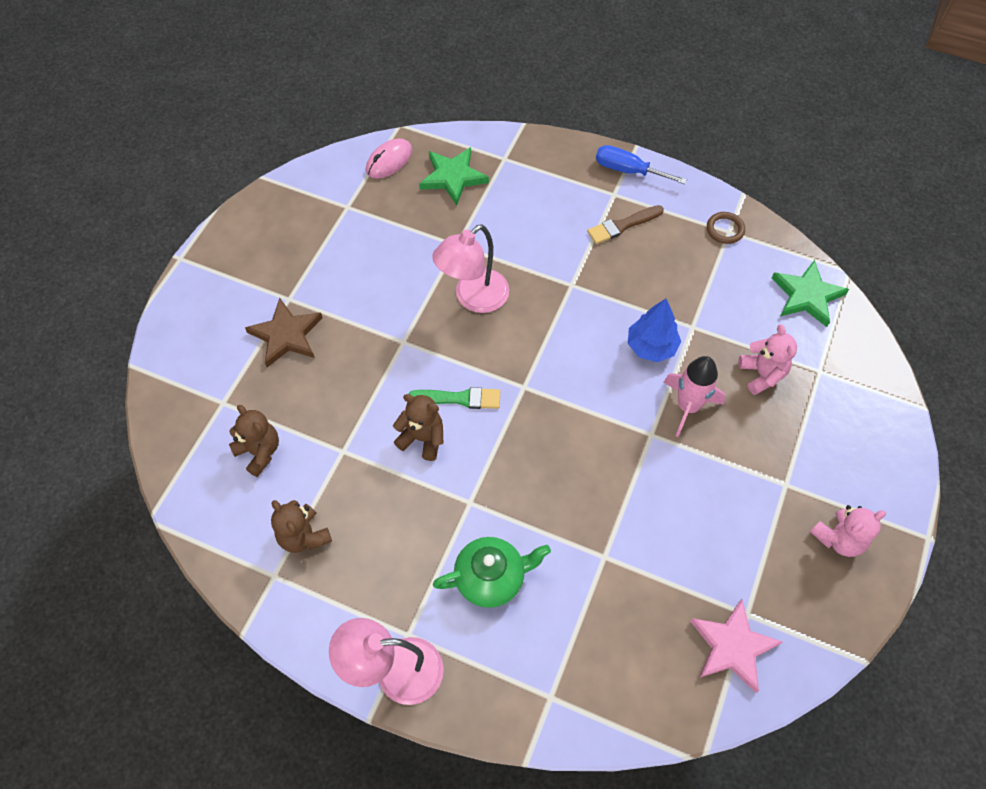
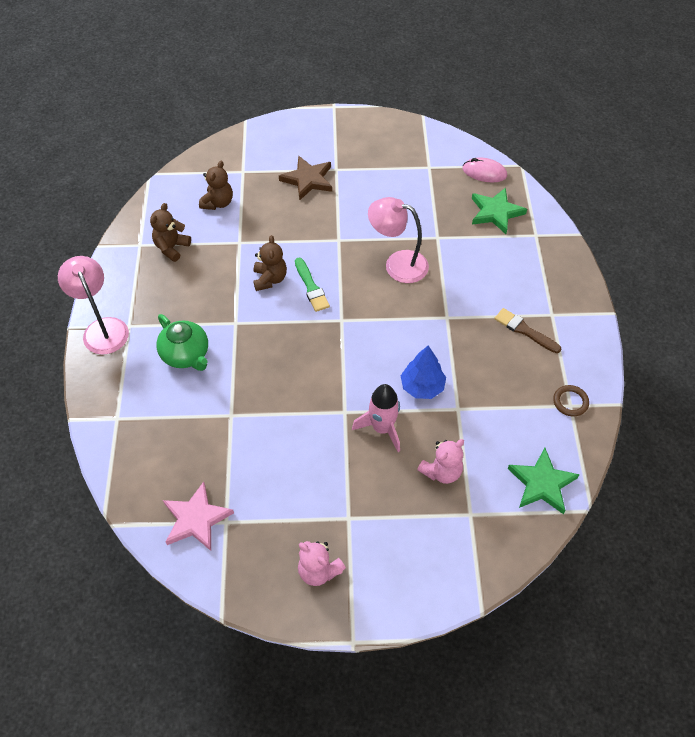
camera: 65 degrees right, 5 degrees down
(628, 170) = (582, 316): blue screwdriver -> none

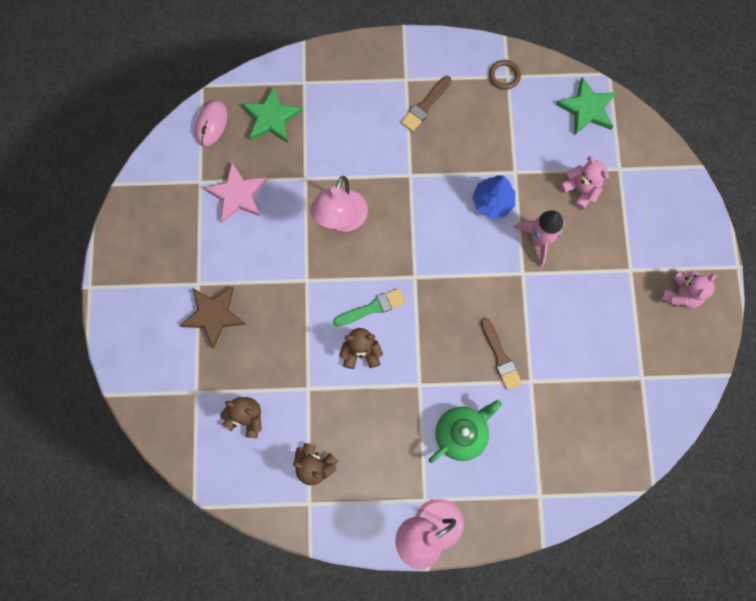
camera: 90 degrees left, 20 degrees up
(196, 519) = (641, 405): pink star -> pink star (237, 194)
(257, 389) = (500, 357): none -> brown brush

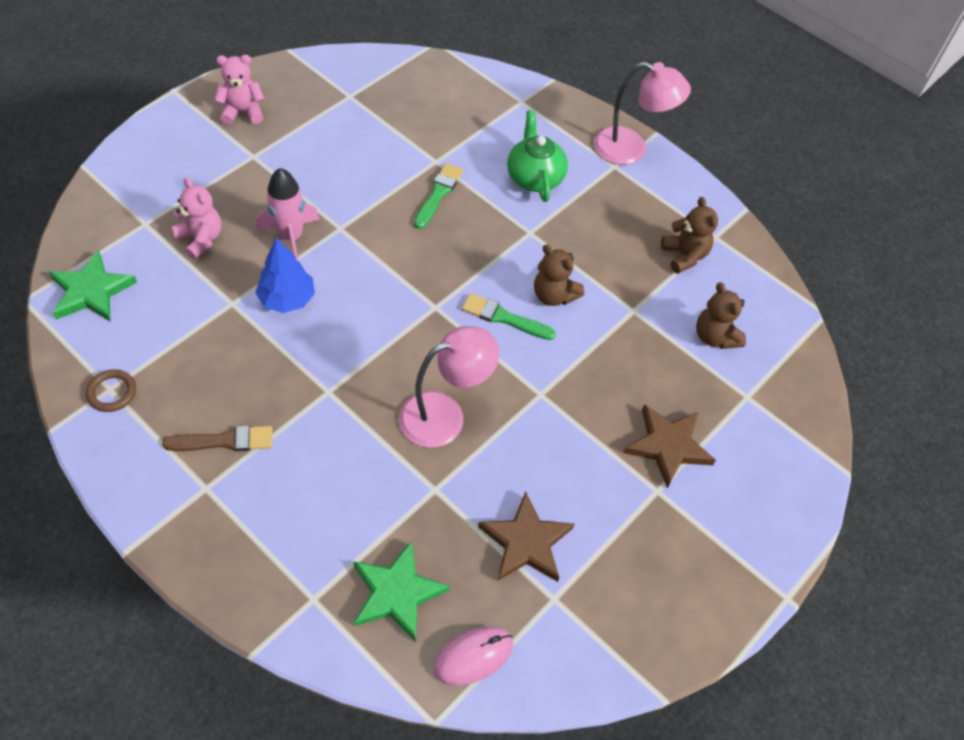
camera: 140 degrees left, 20 degrees down
(237, 194) = (526, 542): pink star -> brown star
(461, 433) = (534, 177): green teapot -> green teapot turned 75 degrees clockwise
(500, 357) = (438, 194): brown brush -> green brush
(580, 190) = (201, 239): pink teddy bear -> pink teddy bear turned 135 degrees clockwise

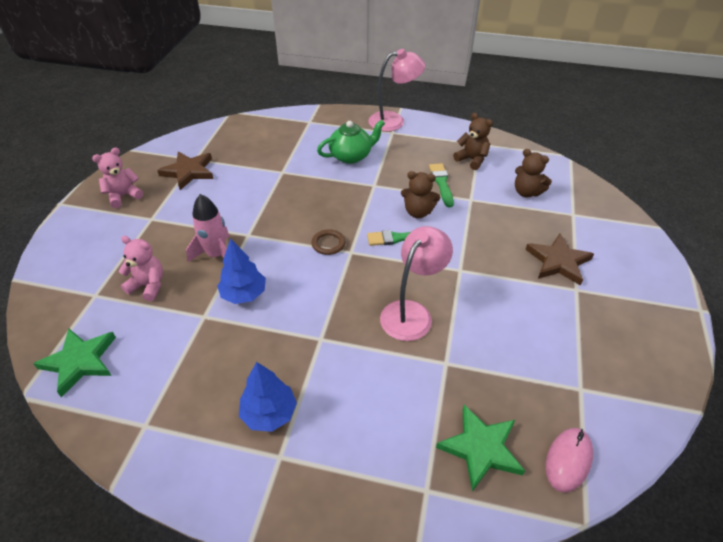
camera: 25 degrees left, 10 degrees down
(112, 392) = (149, 427): brown ring -> brown ring (328, 244)
(225, 441) = (269, 413): brown brush -> blue tree
(438, 194) = (299, 188): green brush -> green brush (441, 183)
(526, 542) = (532, 363): brown star -> brown star (188, 172)
(534, 177) = (351, 156): green teapot -> green teapot turned 105 degrees clockwise

